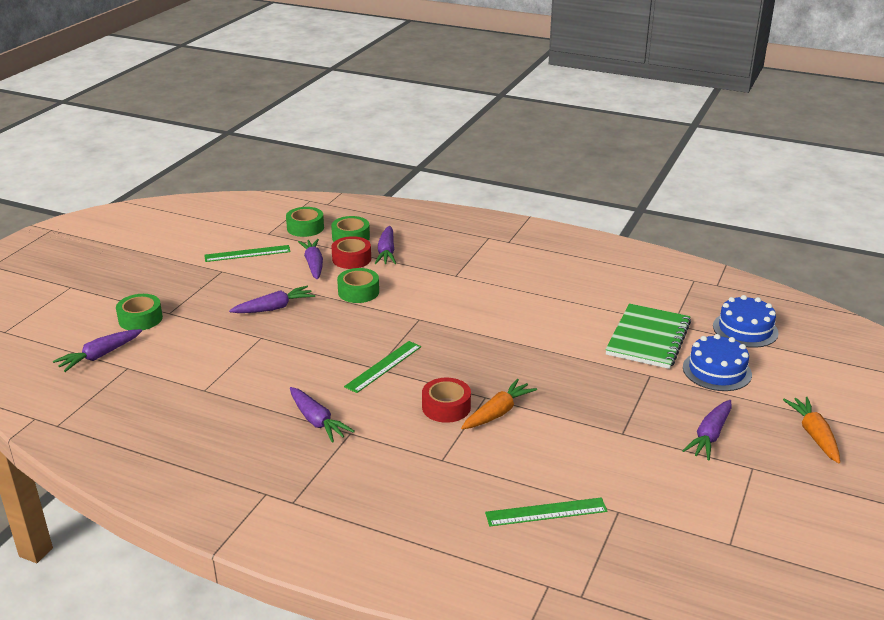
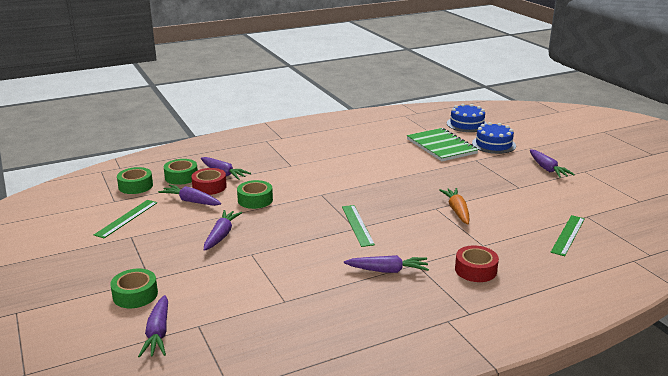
camera: 50 degrees left, 5 degrees down
(446, 407) = (430, 223): red tape -> red tape (475, 270)
(814, 435) = (573, 148): orange carrot -> none

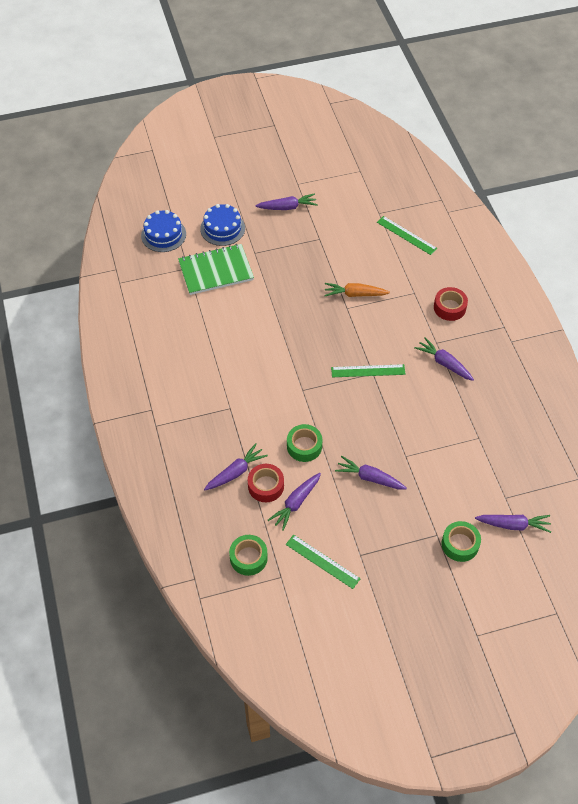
camera: 80 degrees left, 30 degrees up
(181, 177) = (235, 513): green tape -> none
(388, 270) = (444, 363): purple carrot -> purple carrot turned 60 degrees counterclockwise

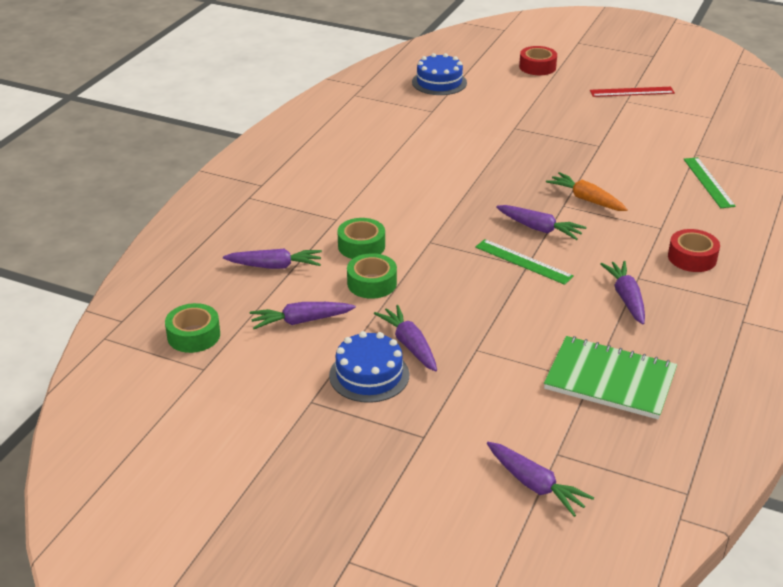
camera: 40 degrees right, 20 degrees down
(216, 271) = (457, 123): green notebook -> green notebook (610, 380)
(222, 228) = (503, 100): blue cake -> blue cake (369, 375)
(266, 486) = (289, 292): red tape -> red tape (537, 67)
(288, 207) = (593, 112): purple carrot -> purple carrot (539, 229)
(293, 172) = (632, 92): none -> red ruler
(322, 561) = (263, 382): green ruler -> none
(460, 544) = (441, 462): green tape -> green tape (361, 246)

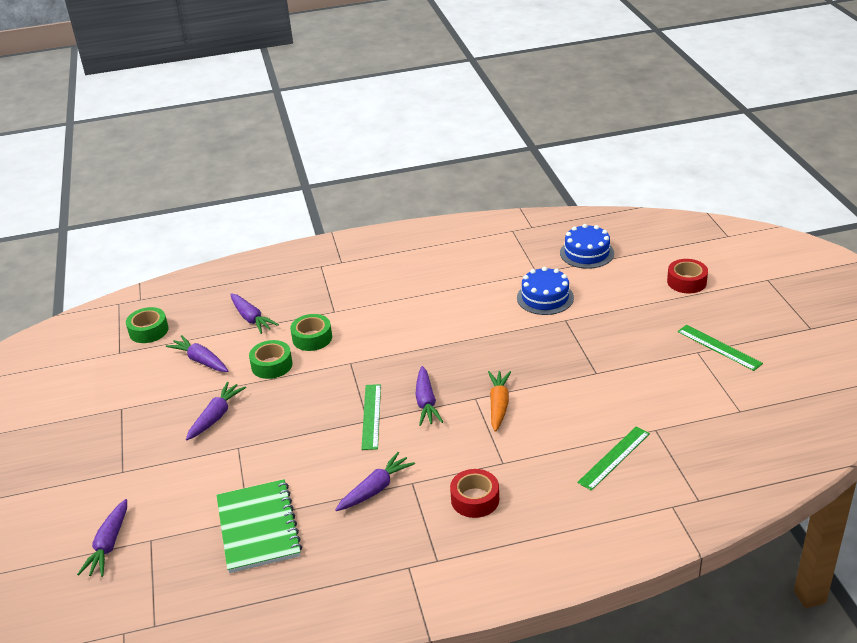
camera: 55 degrees right, 0 degrees up
(369, 375) = (168, 417): blue cake -> blue cake (545, 298)
(632, 92) = (719, 347): red ruler -> green ruler

